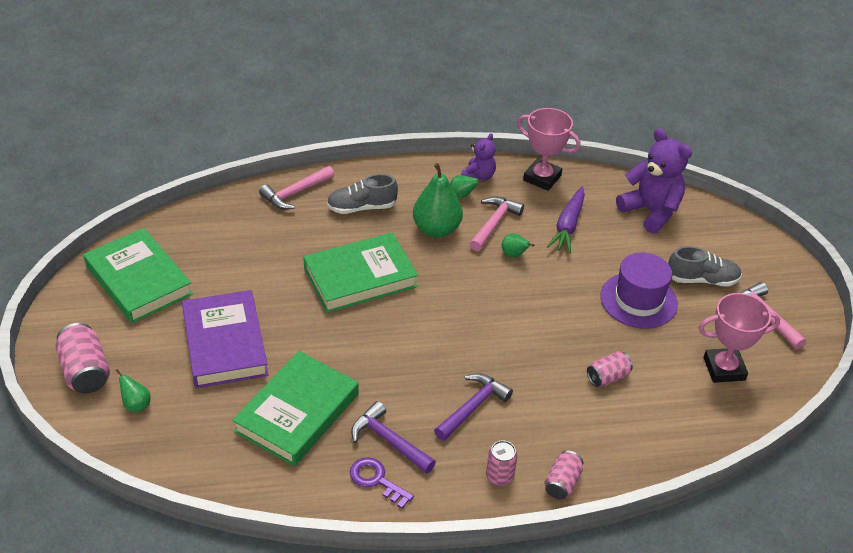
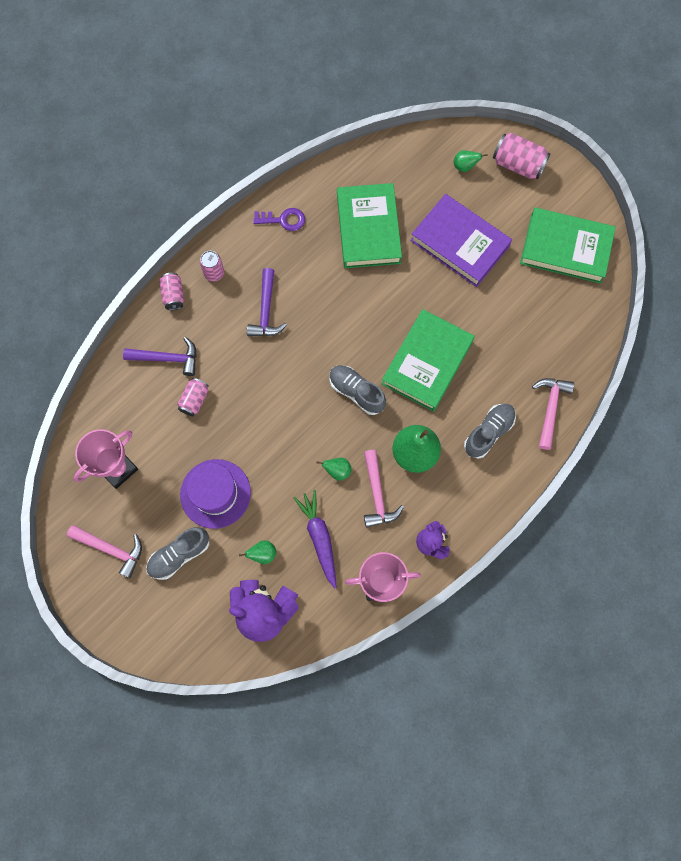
camera: 145 degrees right, 30 degrees up
(389, 441) = (297, 250): purple hammer -> purple hammer (167, 358)
(445, 294) = (356, 392): none -> grey shoe
(462, 195) = (426, 508): green pear -> green pear (263, 554)

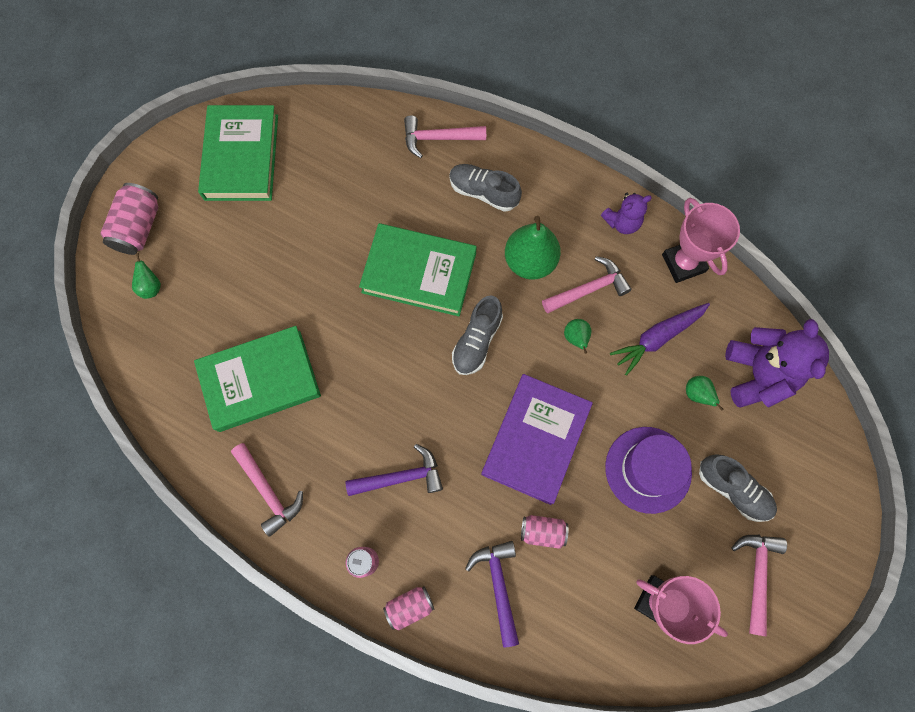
camera: 105 degrees left, 0 degrees up
(283, 220) = (268, 491): purple key -> pink hammer
(460, 243) = (258, 270): purple book -> purple book (535, 440)

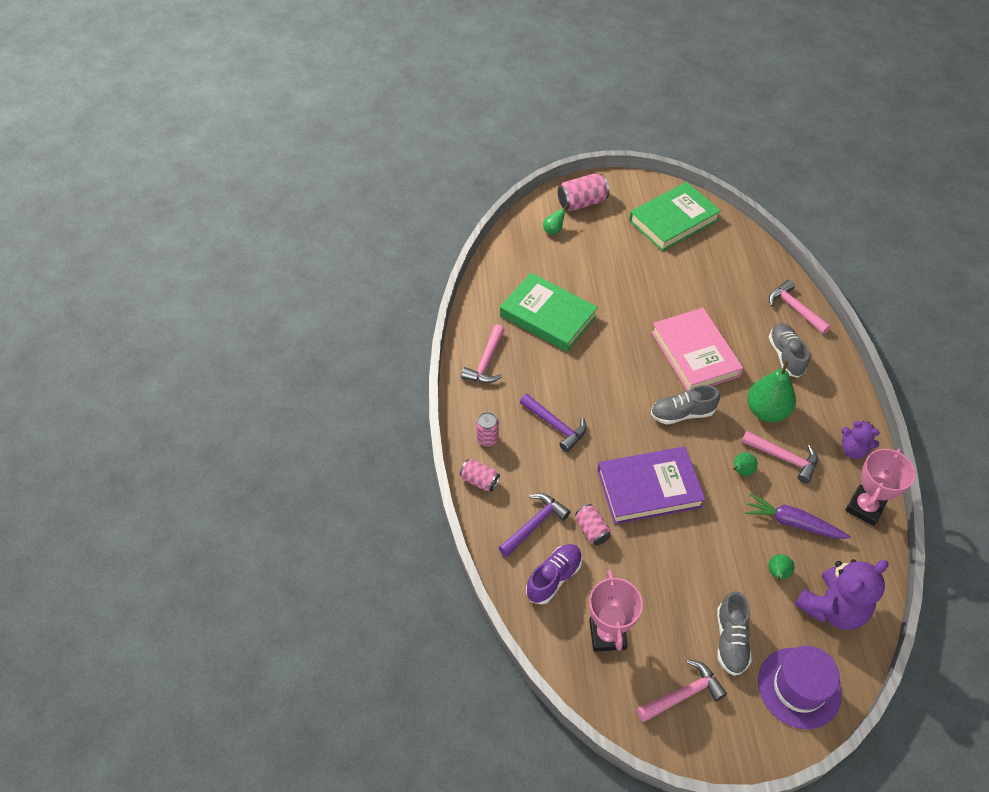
camera: 55 degrees right, 20 degrees down
(419, 272) = (695, 354): green book -> pink book
(568, 610) = (554, 578): none -> purple shoe
(648, 469) = (693, 572): purple hat -> purple hat (799, 687)

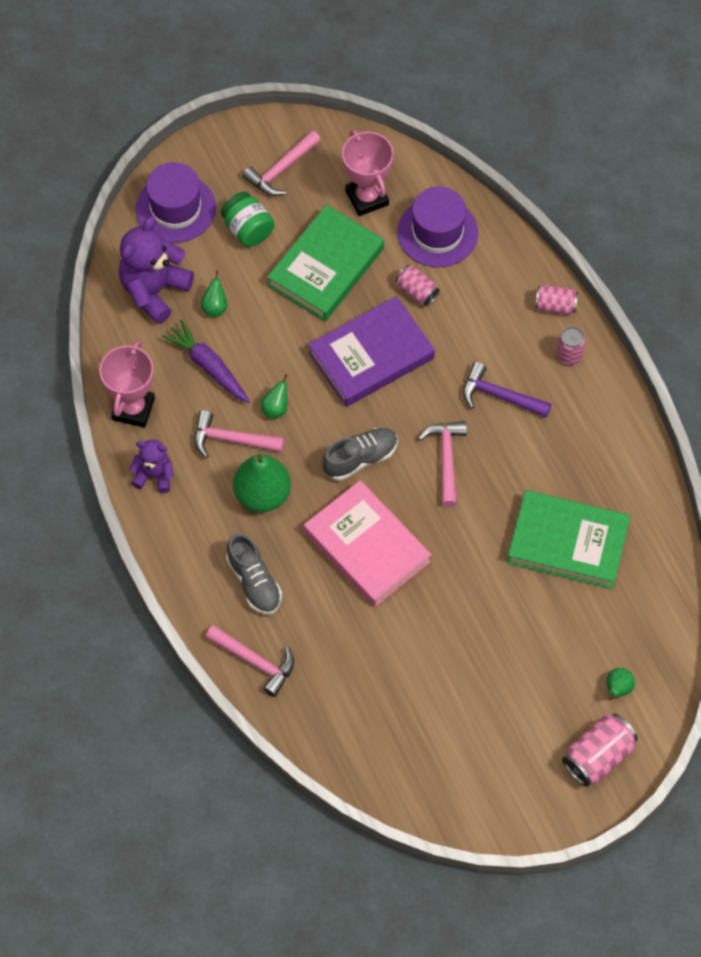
camera: 160 degrees right, 10 degrees up
(486, 362) = (614, 451): pink hammer -> pink hammer (446, 459)
(534, 524) = (478, 278): purple hammer -> none
(554, 578) = (437, 232): purple shoe -> purple hat
(673, 220) = (457, 767): green book -> green book (326, 267)
(731, 640) = (248, 229): grey shoe -> green jar
(792, 523) = (208, 366): purple carrot -> purple carrot turned 135 degrees counterclockwise

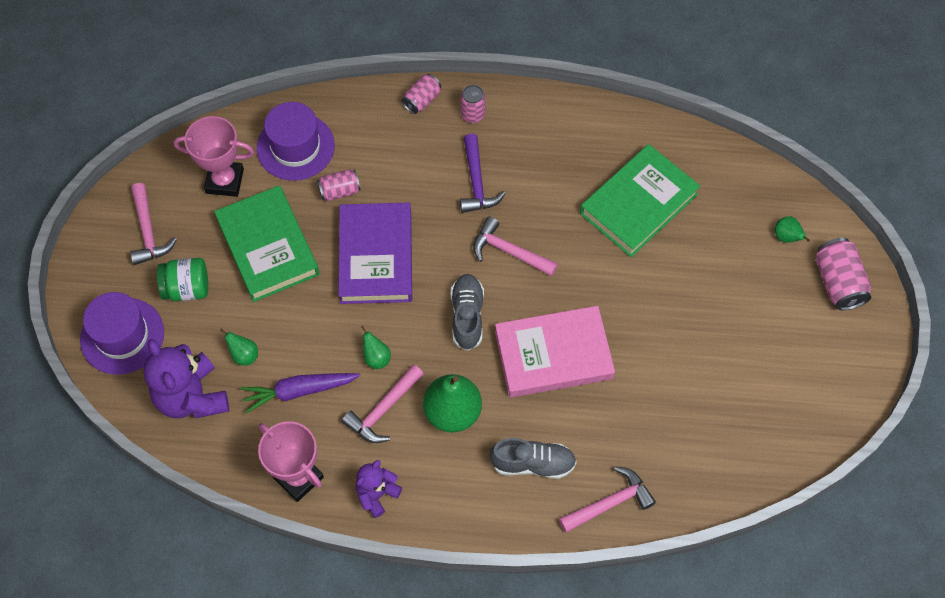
camera: 60 degrees left, 0 degrees up
(499, 396) = (476, 182): purple hammer -> purple hammer turned 60 degrees counterclockwise

